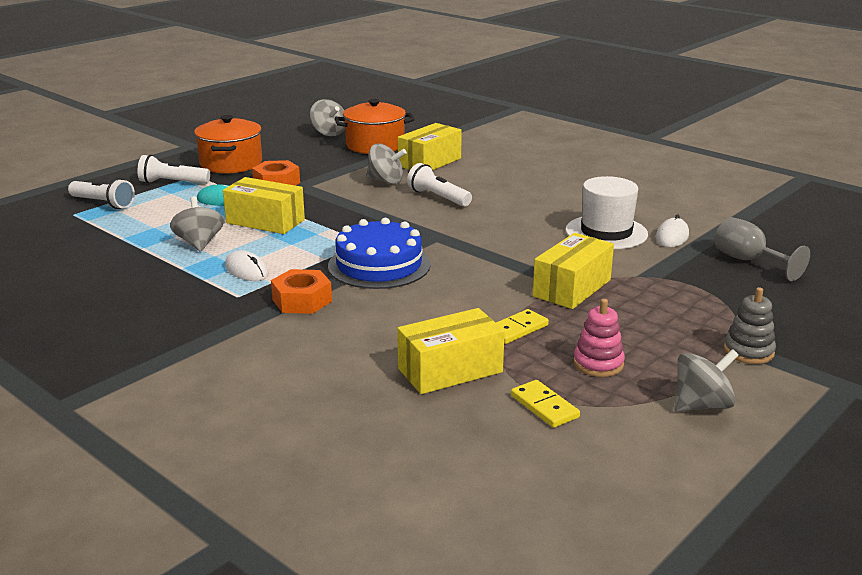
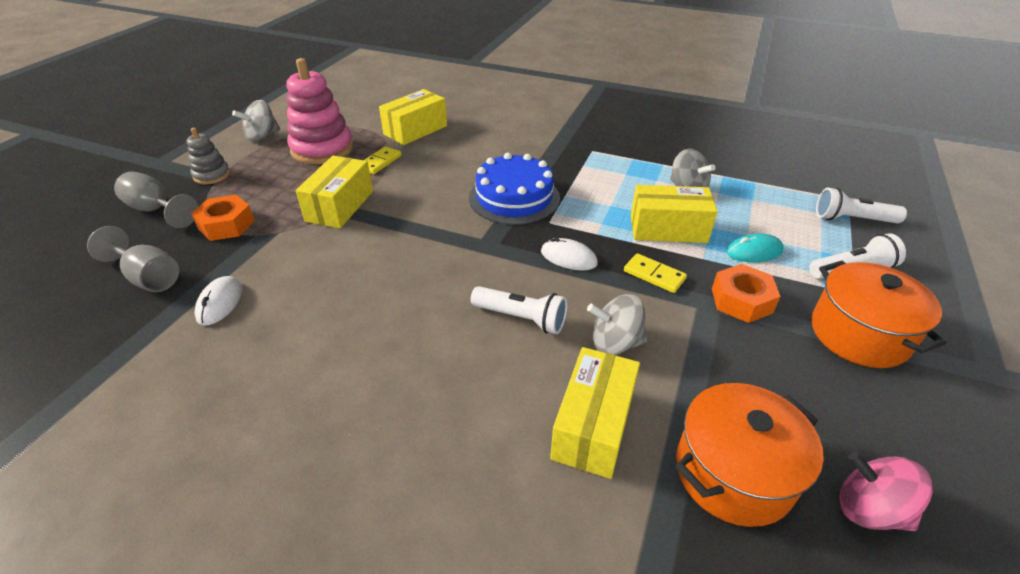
camera: 160 degrees right, 15 degrees up
(246, 270) = (613, 172): white mouse -> white mouse (568, 258)
(302, 300) = (544, 156): orange nut -> orange nut (226, 225)
(329, 133) = (869, 509): grey spinning top -> pink spinning top
(544, 406) = (355, 122): yellow domino -> yellow domino (654, 275)
(598, 364) = (322, 149): pink stacking toy -> pink stacking toy, size x1.88
(606, 232) = (299, 293): white hat -> none
(791, 318) = (156, 210): none -> grey goblet

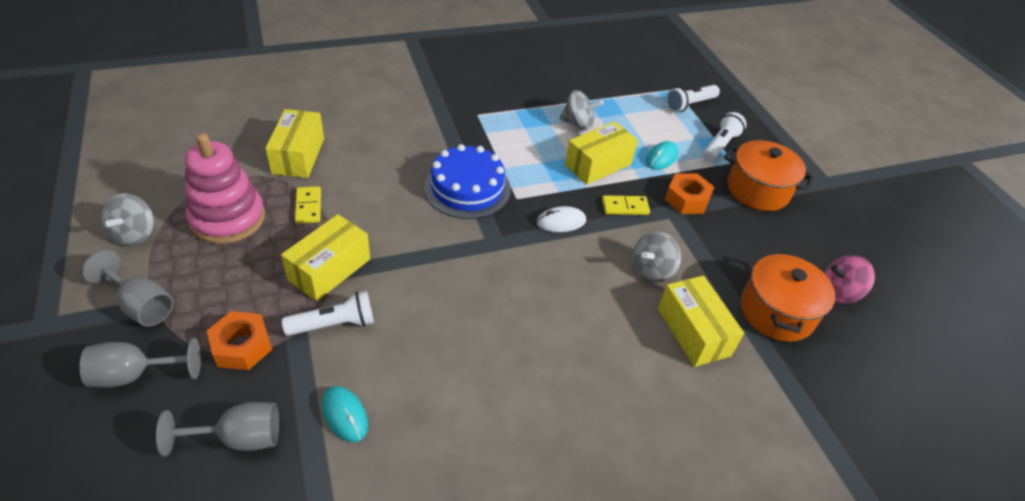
camera: 45 degrees left, 5 degrees up
(212, 175) = (141, 305): grey stacking toy -> grey goblet
(220, 303) = (345, 415): white mouse -> turquoise mouse
(340, 206) = (329, 269): yellow box -> yellow box turned 60 degrees clockwise
(521, 318) = (582, 287): white flashlight -> white flashlight (334, 324)

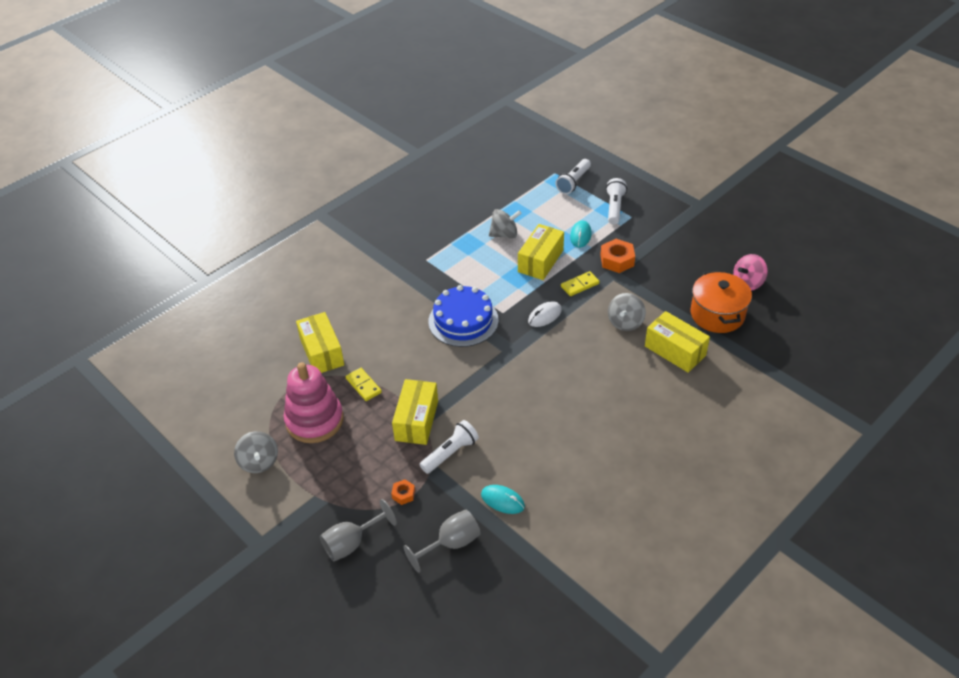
camera: 20 degrees left, 0 degrees up
(141, 305) = (312, 503): grey goblet -> none
(242, 346) = (403, 494): orange nut -> orange nut, size x0.55
(757, 190) = (659, 232): orange pot -> none

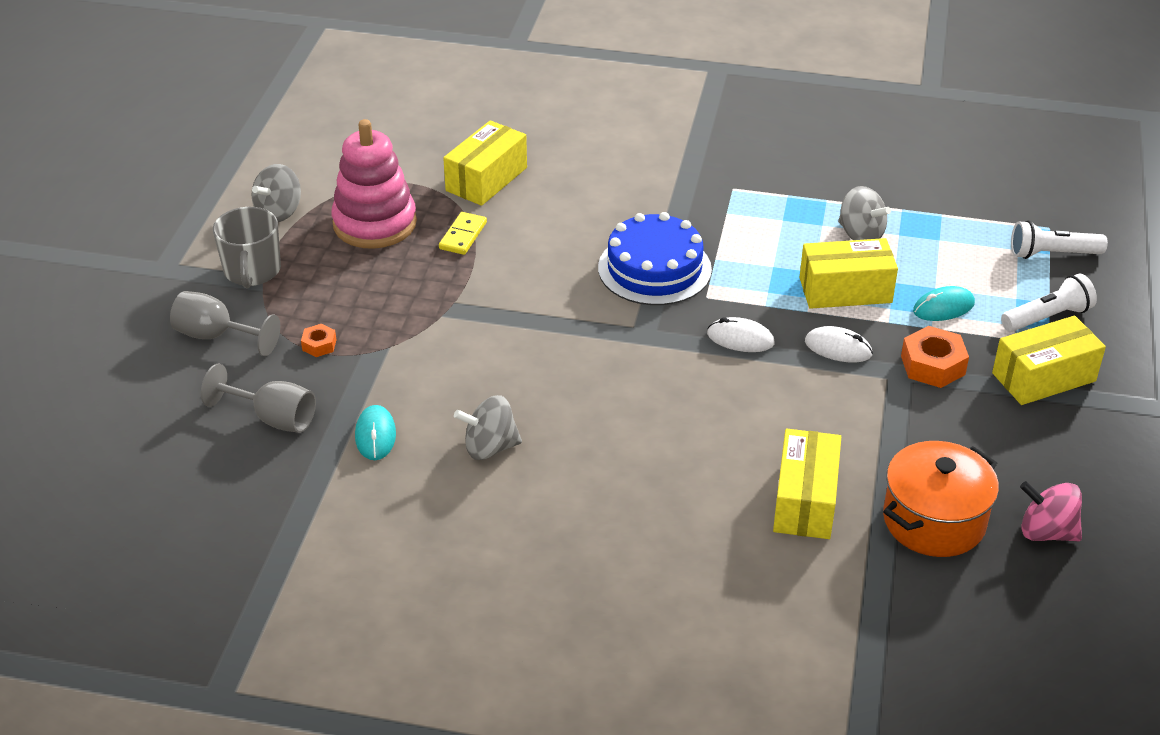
camera: 55 degrees right, 5 degrees down
(305, 499) = (252, 271): none -> grey mug
(416, 420) = (444, 304): yellow box -> yellow box (1044, 377)
(450, 453) = (416, 356): white flashlight -> none
(580, 285) = (838, 348): yellow domino -> white mouse
(625, 322) = (810, 424): grey spinning top -> grey spinning top (490, 447)

